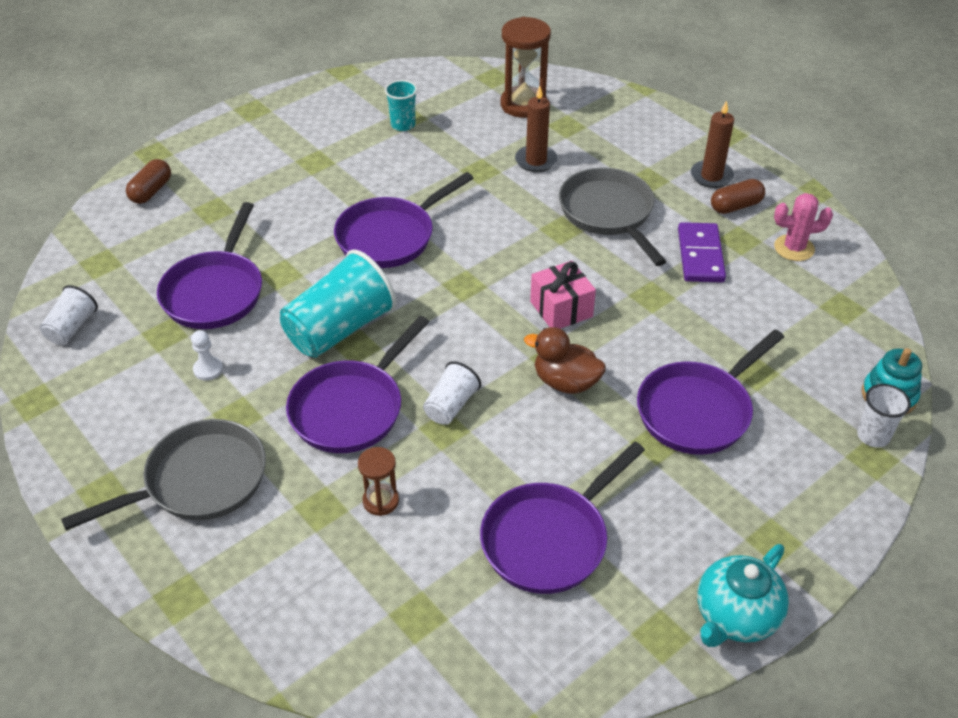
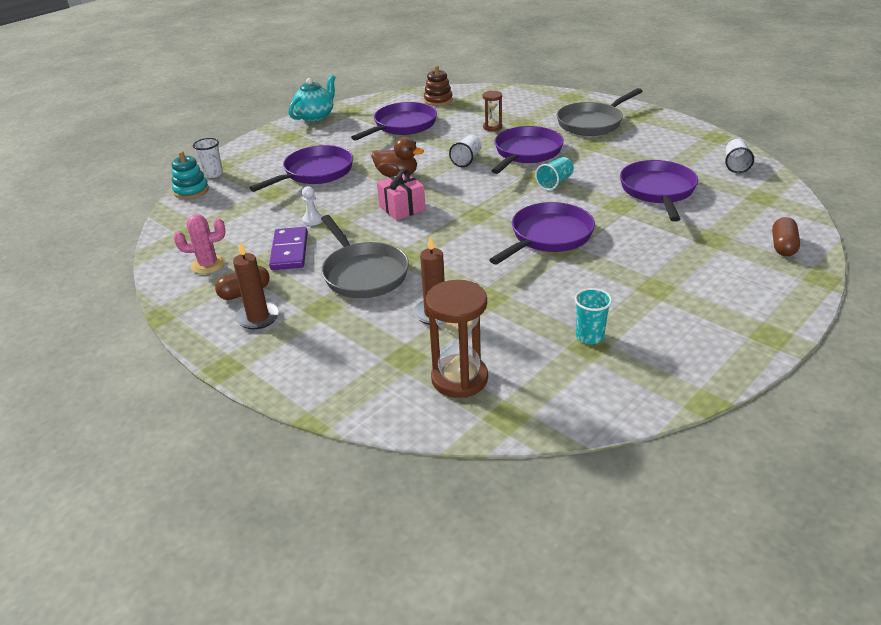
camera: 175 degrees right, 10 degrees down
(208, 369) = (626, 158): white pawn -> white pawn (312, 220)
(340, 329) = (555, 183): turquoise cup -> turquoise cup, size x0.52
(464, 641) = (438, 100): none -> brown stacking toy

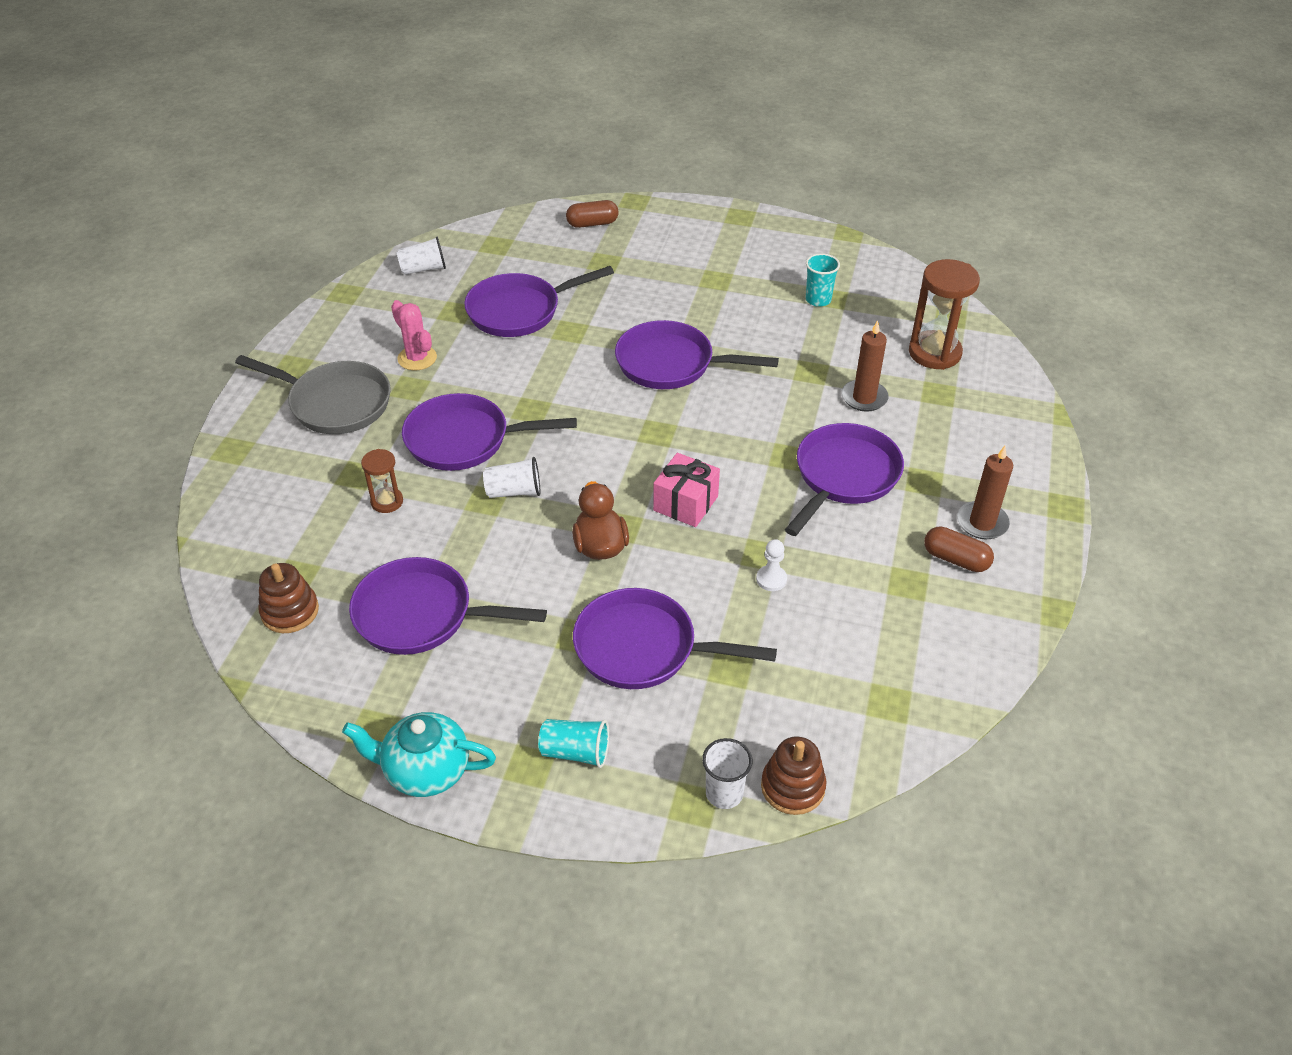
camera: 120 degrees left, 10 degrees up
(191, 191) = (792, 787): turquoise stacking toy -> brown stacking toy
(208, 265) = (940, 629): pink cactus -> pink cactus (417, 358)
(289, 251) = (853, 564): purple domino -> none
(363, 273) = (844, 476): grey pan -> purple pan
(555, 183) = (540, 391): turquoise cup -> turquoise cup (575, 752)

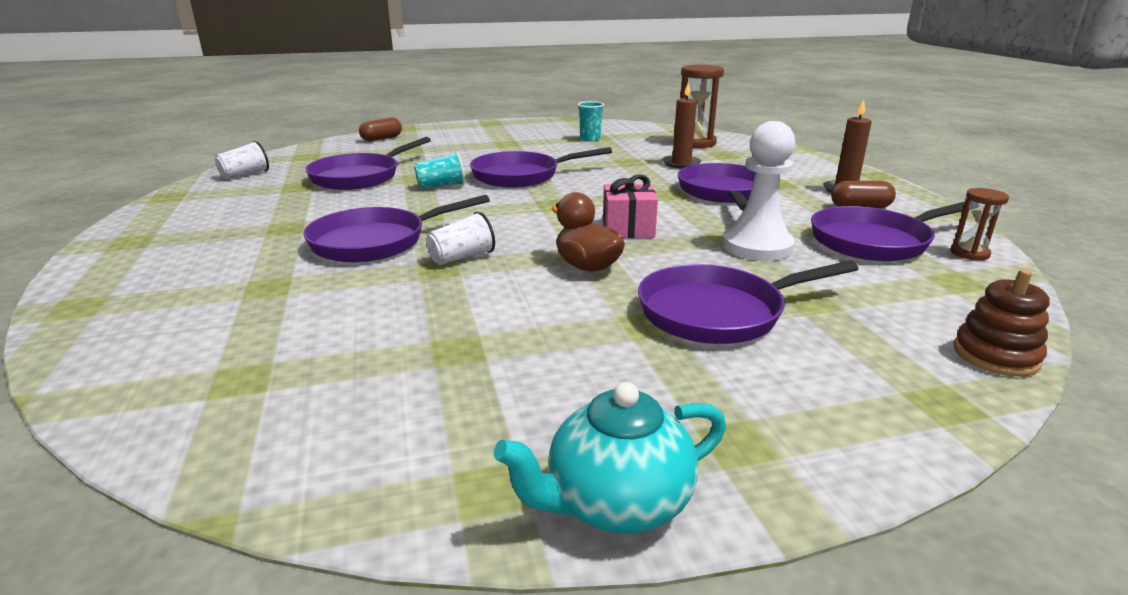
camera: 30 degrees left, 20 degrees down
(290, 611) = (255, 413): brown stacking toy -> none
(335, 403) = (202, 251): grey pan -> none
(387, 502) = (323, 295): brown hourglass -> brown hourglass (969, 253)
(417, 358) = (279, 212): pink cactus -> none
(421, 615) = (449, 361): purple pan -> purple pan (874, 241)
(575, 752) = (769, 410): turquoise cup -> turquoise cup (441, 186)
(724, 793) = (954, 384): white cup -> none
(771, 579) = (757, 247): white pawn -> white pawn, size x2.25

